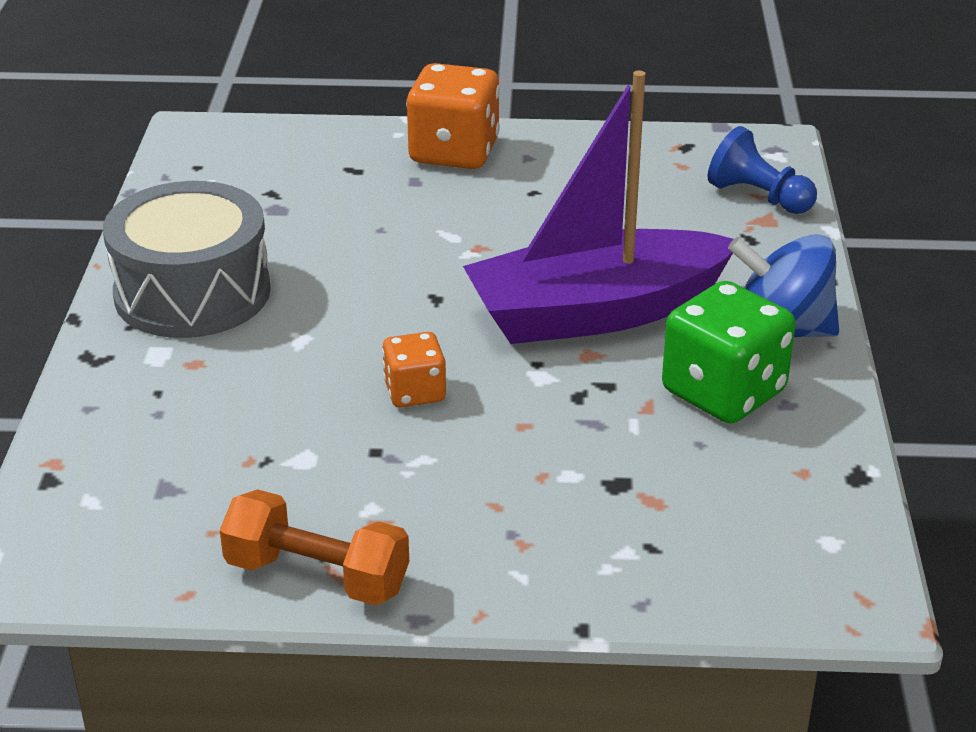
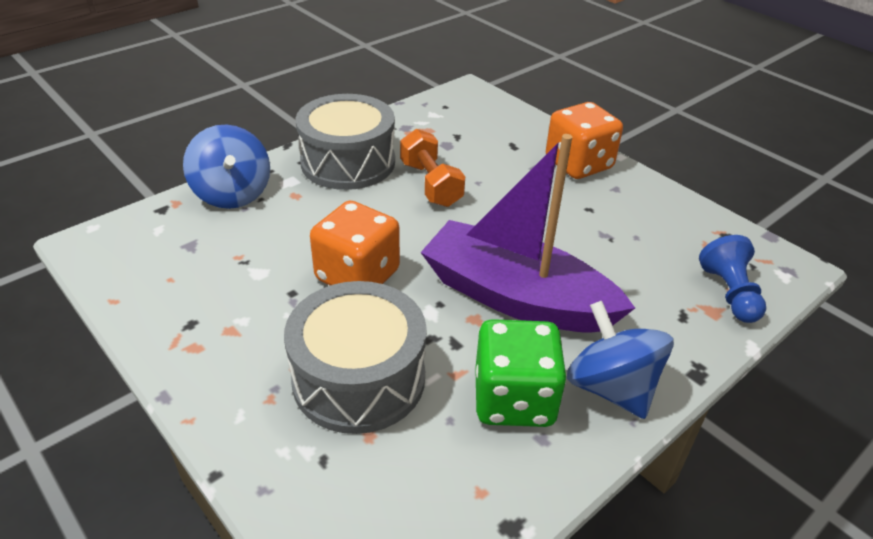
camera: 45 degrees right, 5 degrees up
(111, 408) = (232, 194): none -> blue spinning top
(317, 576) = (166, 335): orange dumbbell -> orange dumbbell (431, 184)
(415, 392) = (357, 275): orange dice -> orange dice, size x1.77
(573, 470) = (359, 378): none -> grey drum

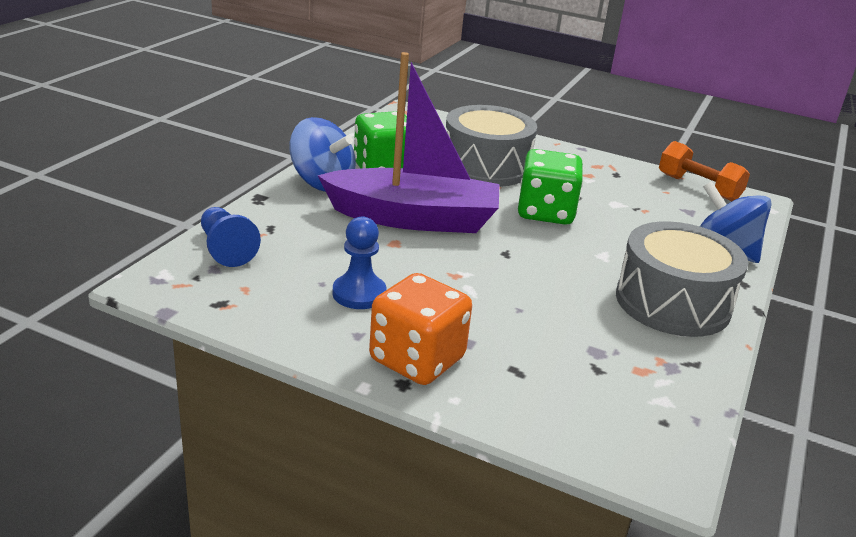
camera: 155 degrees right, 10 degrees down
(357, 275) = (545, 212): orange dice -> green dice
(431, 184) = (565, 296): orange dumbbell -> orange dumbbell (698, 187)
(606, 220) = (359, 294): none -> blue pawn

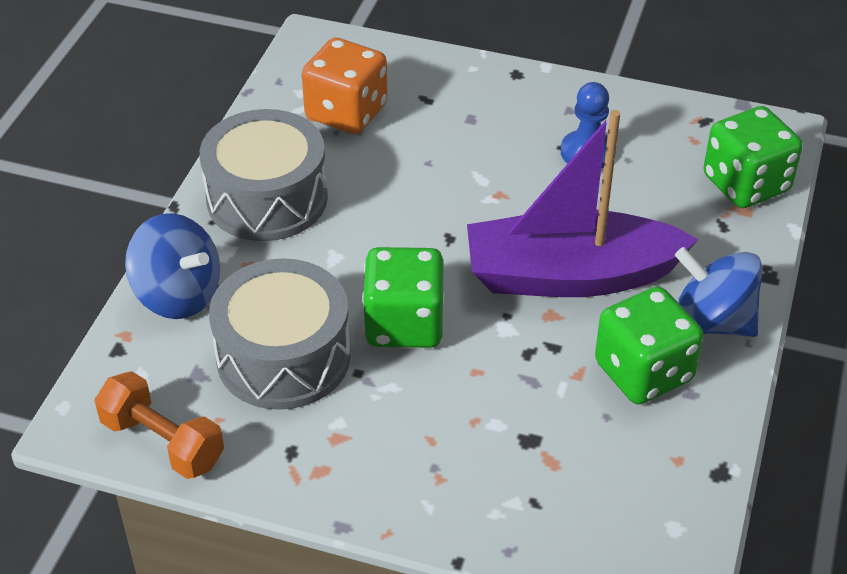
camera: 175 degrees right, 15 degrees up
(226, 249) = (746, 184): blue pawn -> green dice
(417, 359) = (511, 95): orange dice -> orange dice (346, 112)
(486, 166) = (499, 420): grey drum -> grey drum (283, 357)

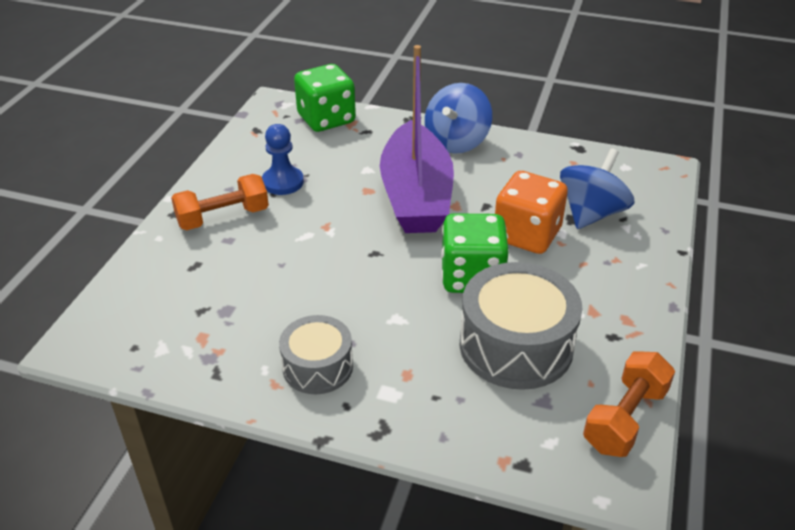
camera: 90 degrees left, 5 degrees down
(178, 295) = (448, 424): blue spinning top -> blue spinning top (591, 213)
(267, 198) = (317, 367): grey drum -> grey drum, size x0.61
(346, 112) = (201, 316): orange dice -> orange dice (526, 235)
(511, 110) = (223, 217): none -> orange dumbbell
(643, 372) = (504, 170): green dice -> none

